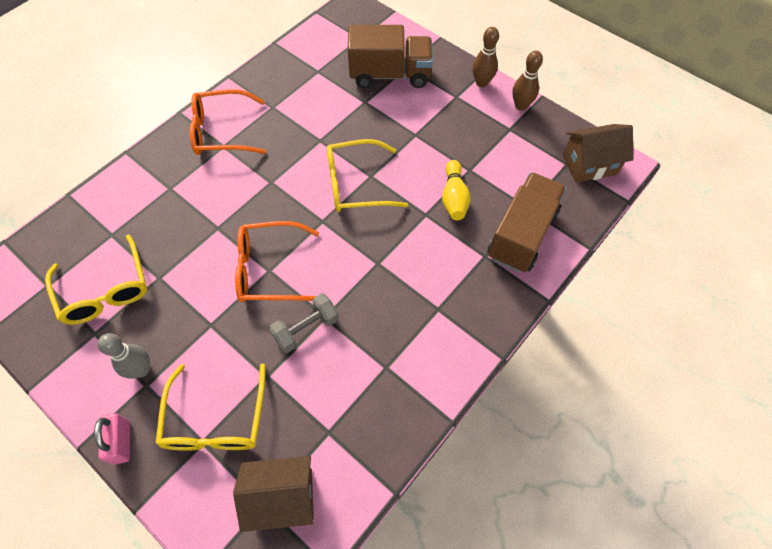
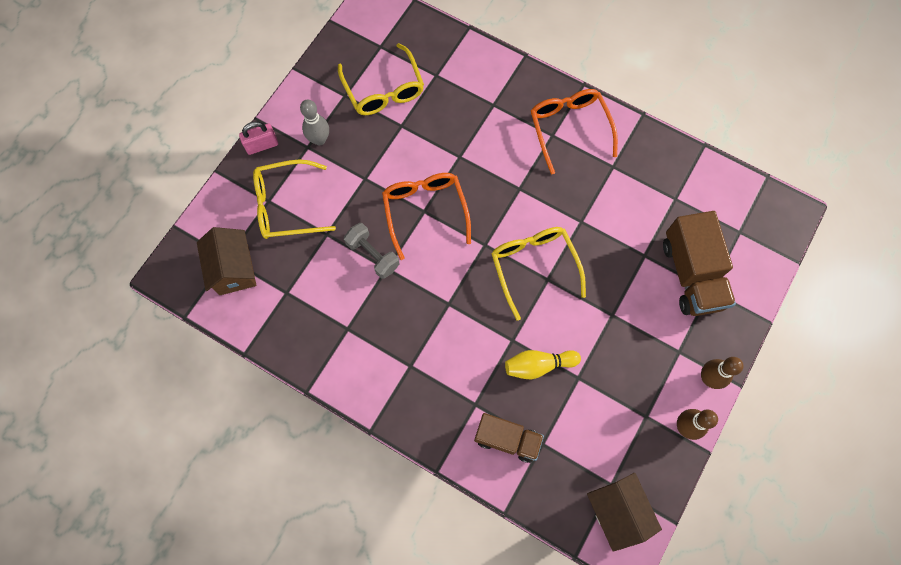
camera: 80 degrees right, 10 degrees up
(105, 289) = (383, 89): yellow glasses -> yellow glasses turned 75 degrees counterclockwise
(521, 235) = (507, 439): brown truck -> brown truck, size x0.65

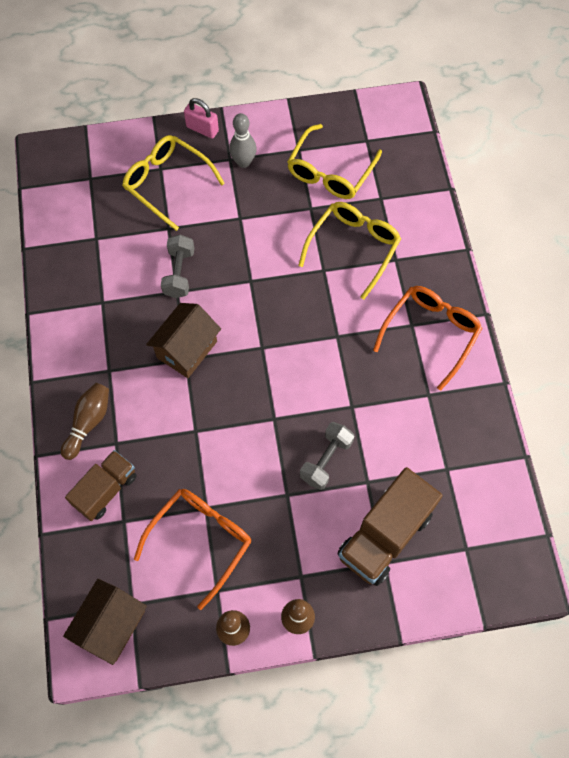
camera: 50 degrees right, 5 degrees down
(233, 269) = (84, 189): brown house -> brown house (187, 349)
(425, 212) = (250, 282): orange glasses -> orange glasses (200, 541)
(441, 412) = (88, 422): none -> brown bowling pin
(507, 439) = (105, 490): brown truck -> brown truck turned 120 degrees counterclockwise
(534, 267) = (275, 400): yellow glasses -> yellow glasses (353, 248)
(538, 365) = (190, 468): yellow bowling pin -> none
(607, 269) = (326, 460): none -> grey dumbbell

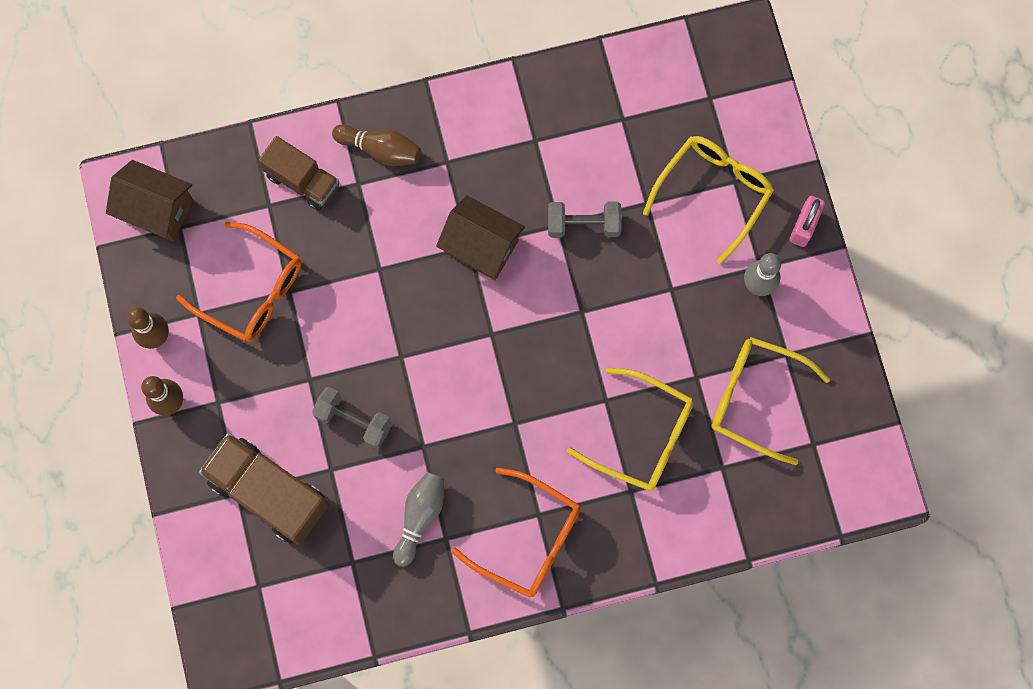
camera: 85 degrees right, 10 degrees up
(410, 413) = (420, 517): none -> grey bowling pin

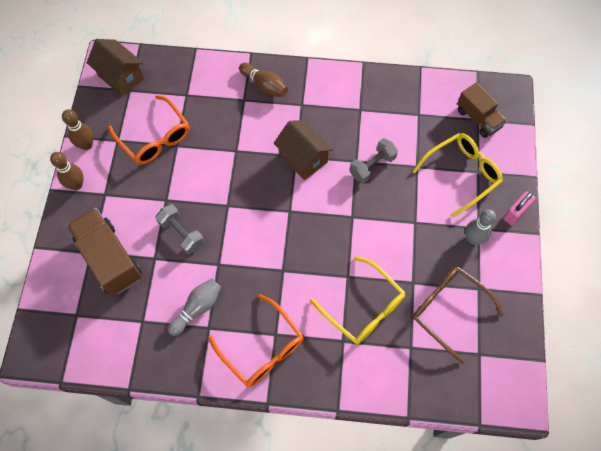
camera: 20 degrees right, 10 degrees down
(303, 181) = (212, 88): brown truck -> brown truck (478, 118)
(583, 224) = (372, 166): grey dumbbell -> grey dumbbell turned 60 degrees counterclockwise
(756, 399) = (449, 310): yellow glasses -> brown glasses

